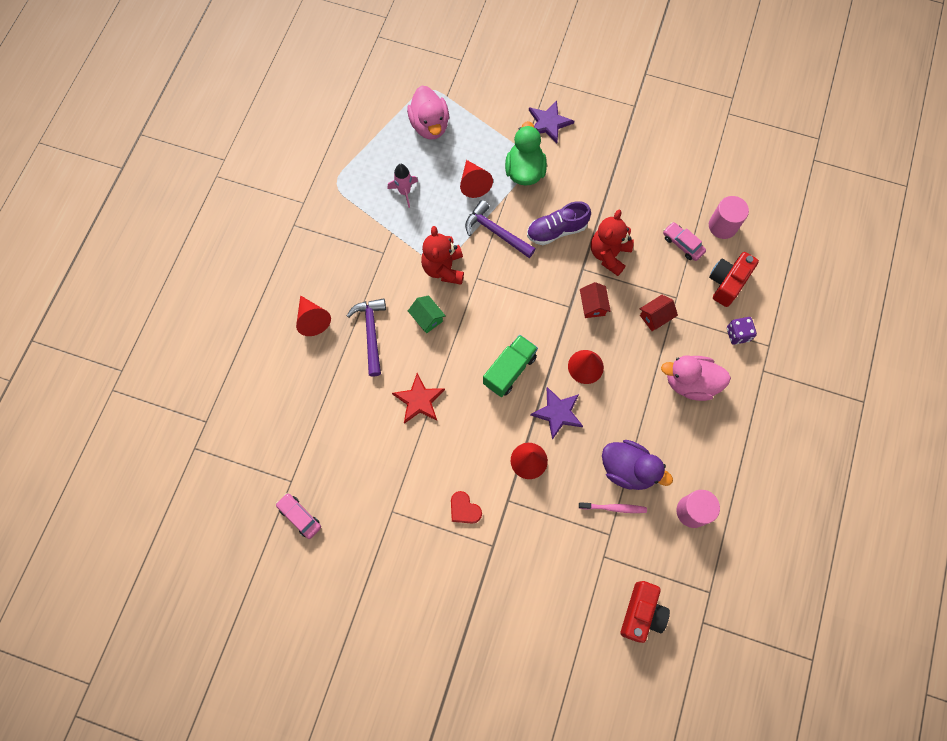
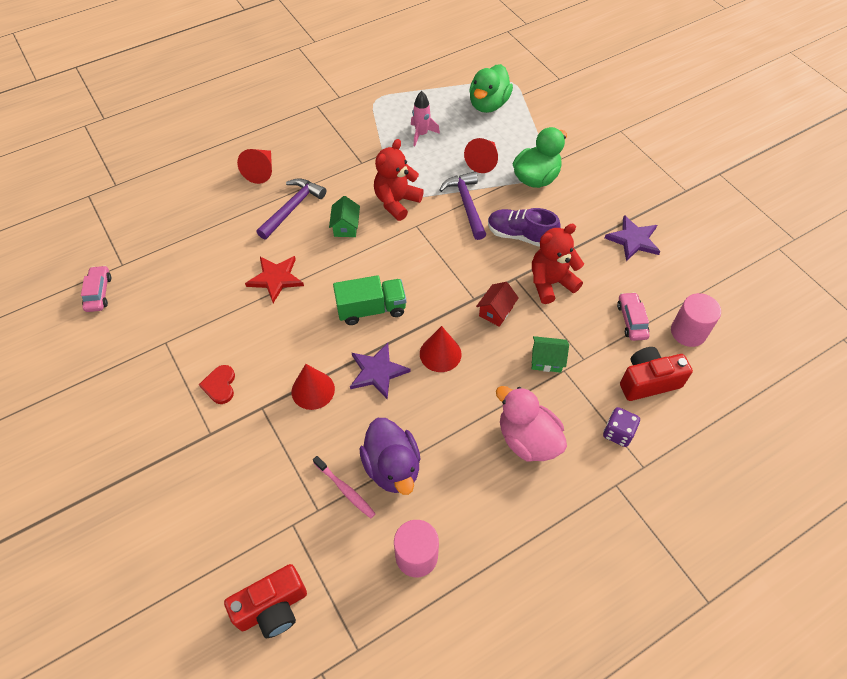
camera: 40 degrees right, 15 degrees down
(430, 125) = (488, 104): pink duck -> green duck
(548, 123) = (591, 158): purple star -> purple star (633, 240)
(655, 317) = (546, 360): red house -> green house

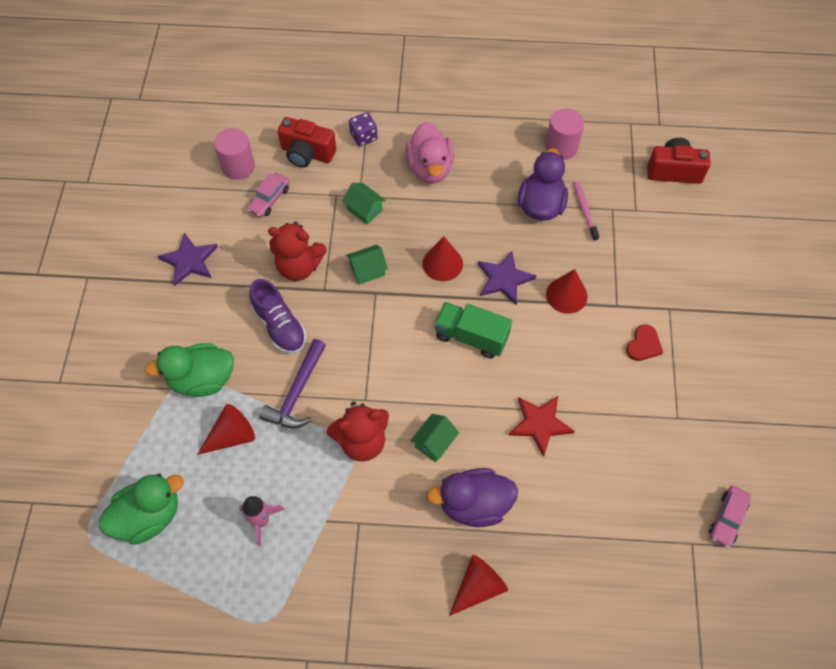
camera: 145 degrees left, 5 degrees up
(292, 208) = (474, 505): purple hammer -> purple duck
(496, 311) = (367, 270): red house -> green house

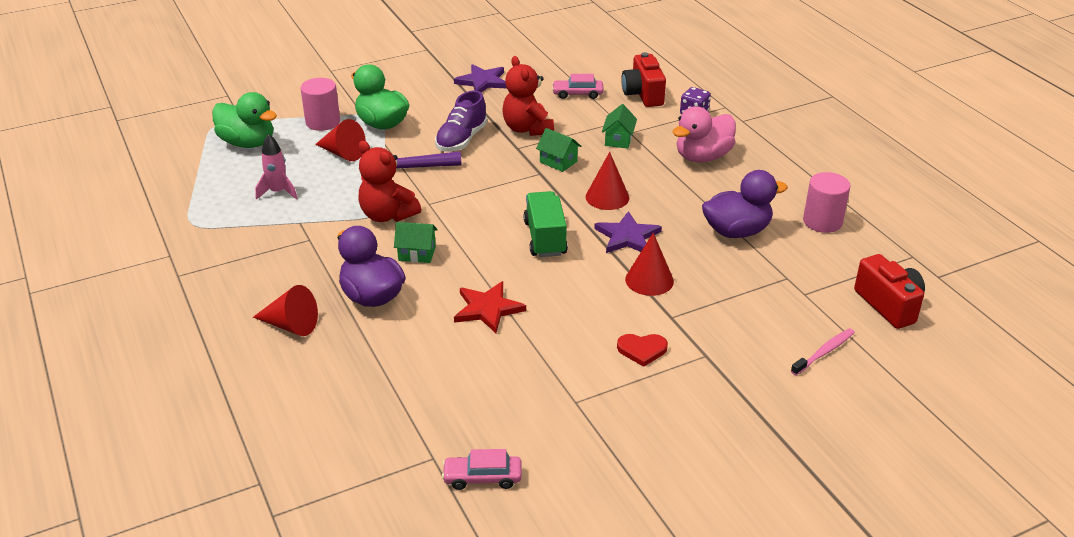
camera: 60 degrees right, 25 degrees down
(238, 167) = (593, 70): pink cylinder -> pink cylinder (323, 122)
(585, 210) = (763, 260): pink toothbrush -> pink toothbrush (824, 352)

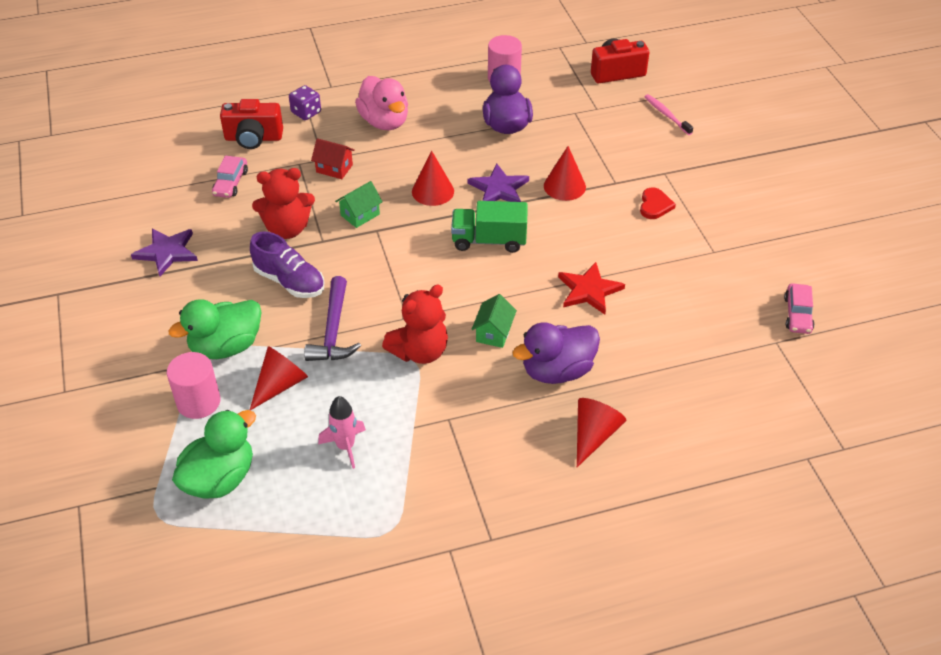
camera: 80 degrees left, 10 degrees up
(618, 140) = (334, 168): green house -> red house

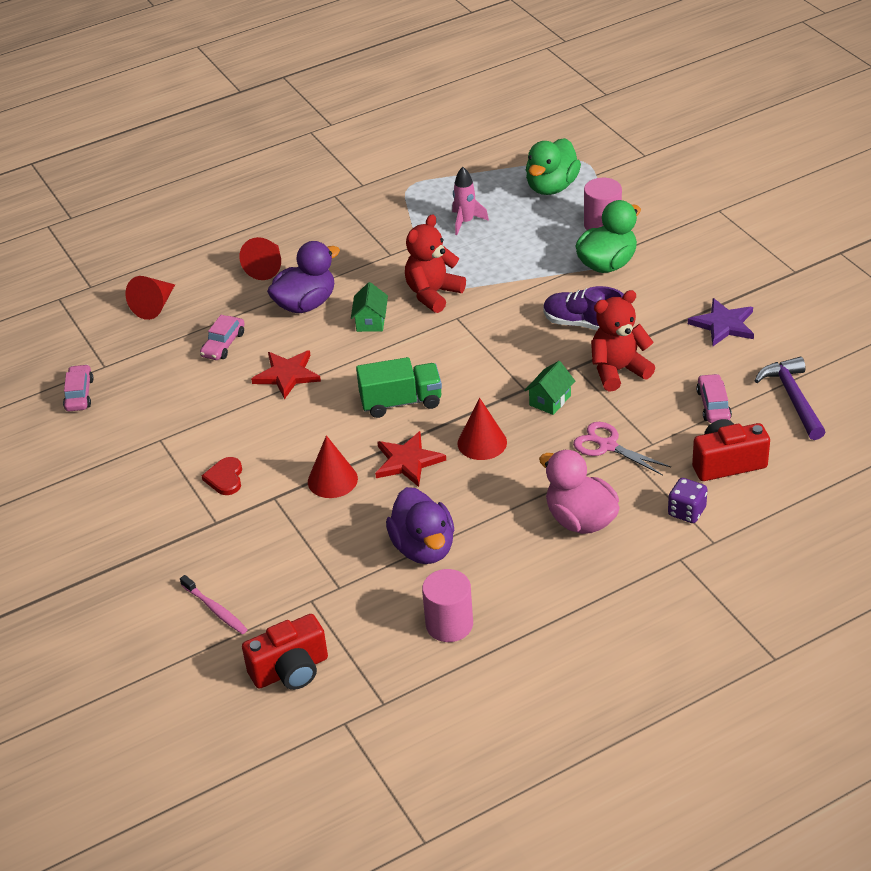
camera: 170 degrees right, 5 degrees down
(280, 385) = (542, 248): red cone -> red cone (155, 306)
(333, 330) = (519, 294): purple hammer -> purple hammer (793, 398)
(334, 168) = (608, 446): red house -> pink scissors
(499, 188) = (408, 461): purple star -> red star
(650, 340) = (223, 344): none -> pink car

